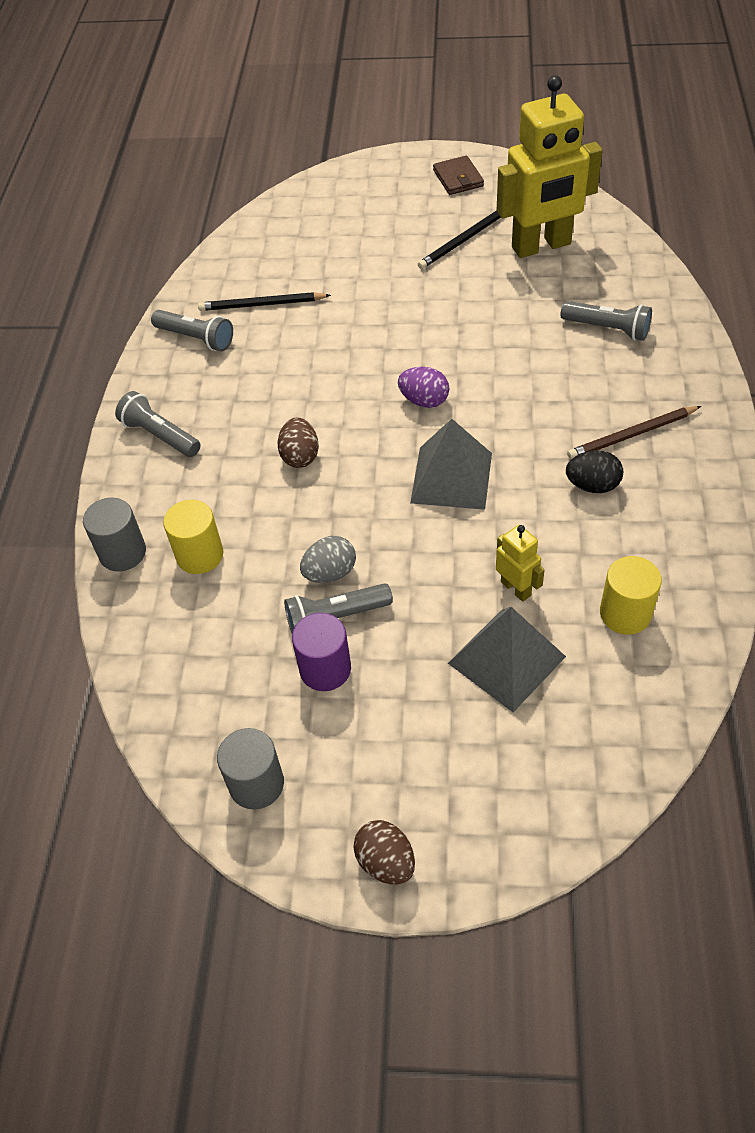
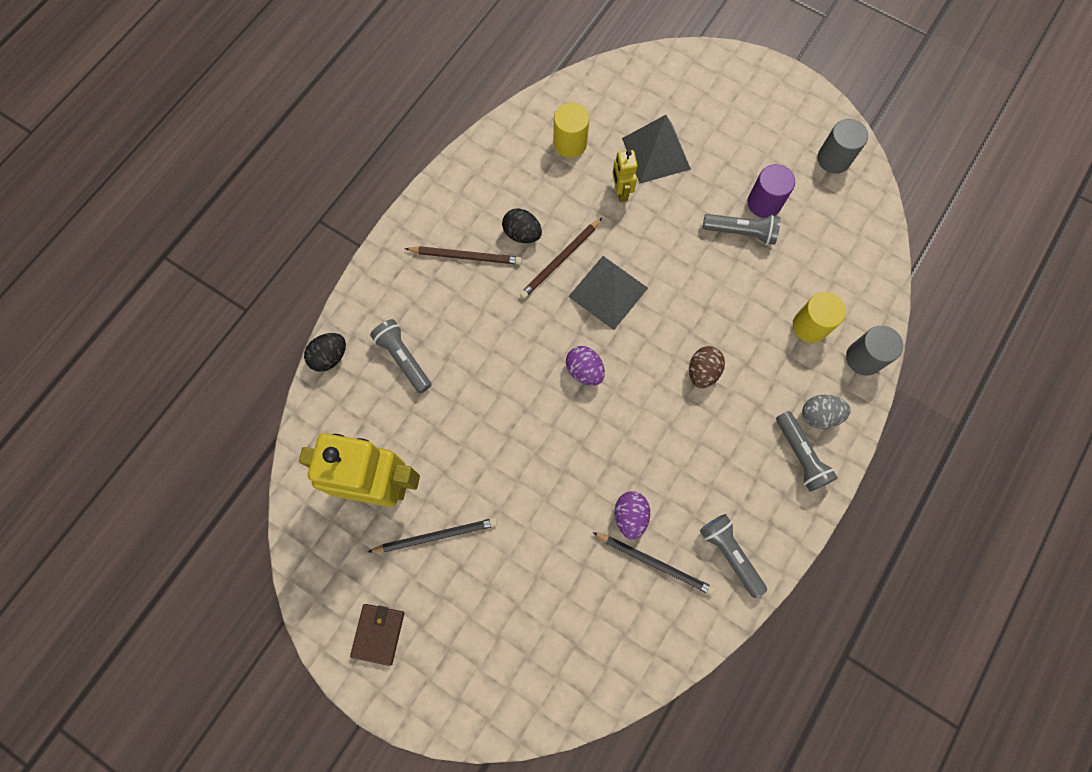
camera: 155 degrees left, 20 degrees up
(303, 322) = (630, 516): none -> purple egg
(330, 573) = (729, 264): grey egg -> grey egg (819, 415)
(386, 862) = (783, 88): brown egg -> none
(528, 481) = (560, 260): none -> brown pencil
(676, 299) = (330, 357): none -> black egg

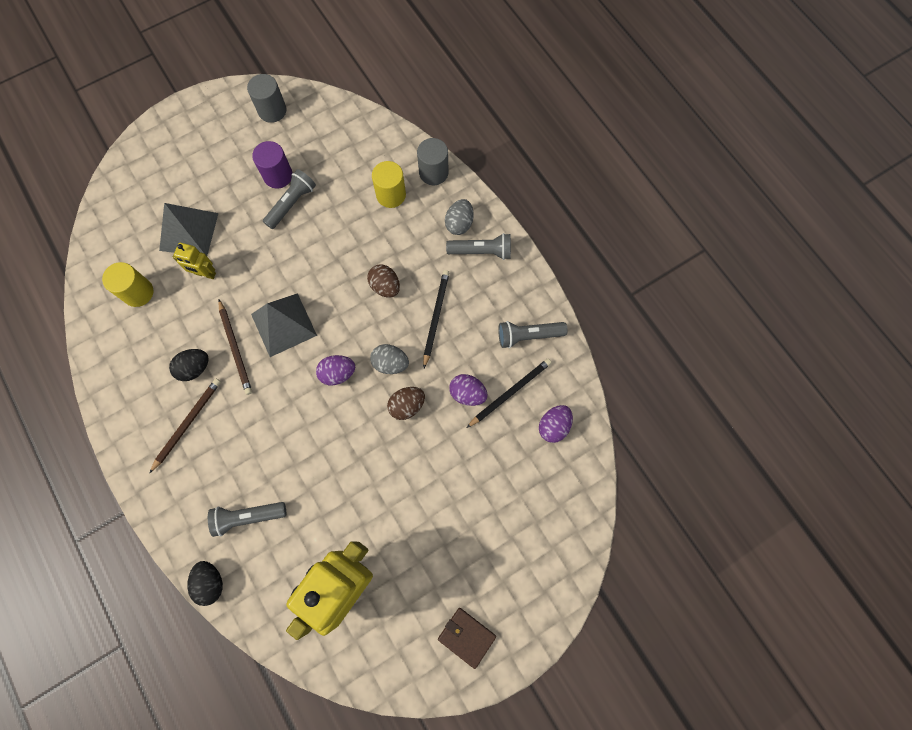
camera: 65 degrees left, 0 degrees up
(436, 535) = (411, 554): black pencil -> black pencil (435, 317)
(585, 458) = (407, 406): none -> brown egg
(622, 418) = (390, 363): none -> grey egg
(641, 630) = (553, 426): none -> purple egg

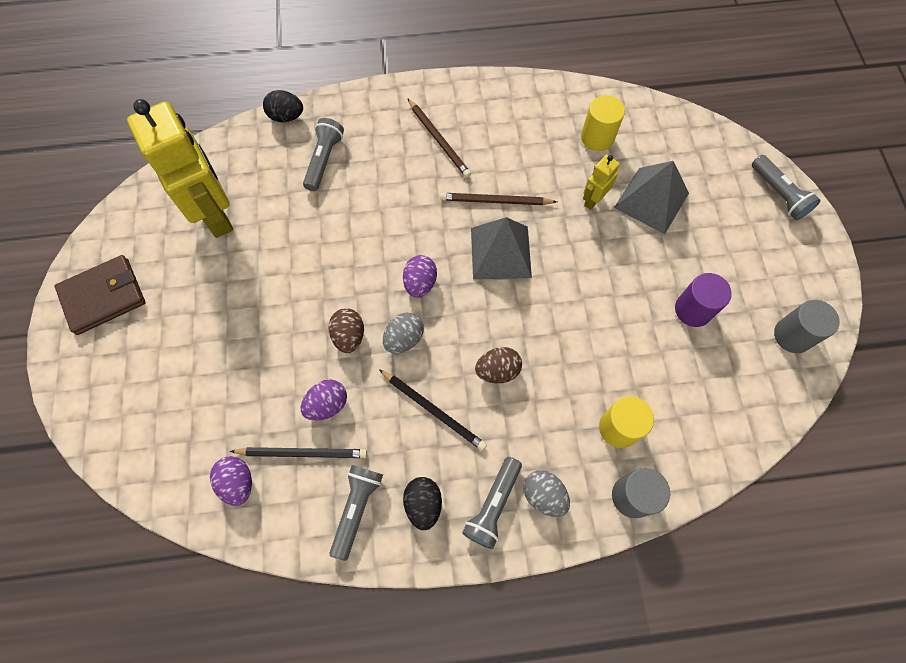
camera: 115 degrees right, 5 degrees down
(195, 368) = (491, 161): black egg -> black egg (423, 504)
(292, 204) = (648, 311): grey flashlight -> grey flashlight (778, 194)
(466, 637) = (103, 296): brown wallet -> brown wallet, size x1.50
(510, 392) = (302, 453): black pencil -> black pencil turned 75 degrees counterclockwise

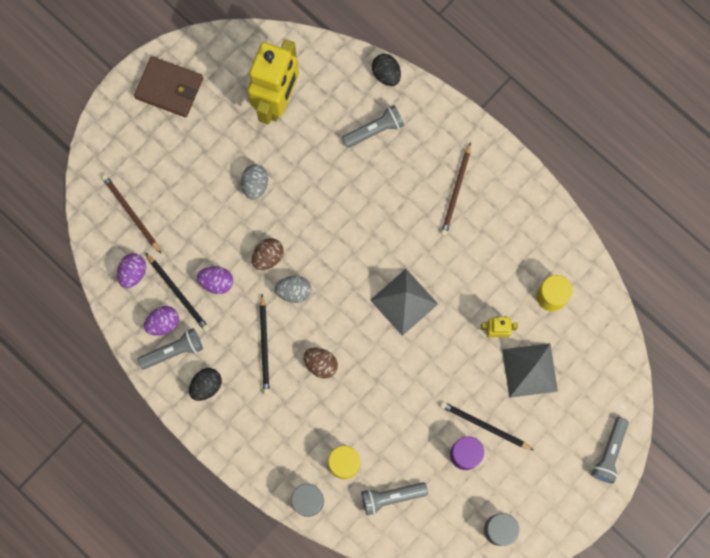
camera: 50 degrees right, 10 degrees up
(420, 283) = (339, 269): purple egg -> purple egg (163, 323)
(493, 505) = (237, 425): grey flashlight -> grey flashlight (391, 497)
(495, 201) = (439, 268): brown pencil -> brown pencil (131, 213)
(544, 495) = (267, 449): grey egg -> grey egg (255, 185)
(677, 273) = (484, 426): none -> black pencil

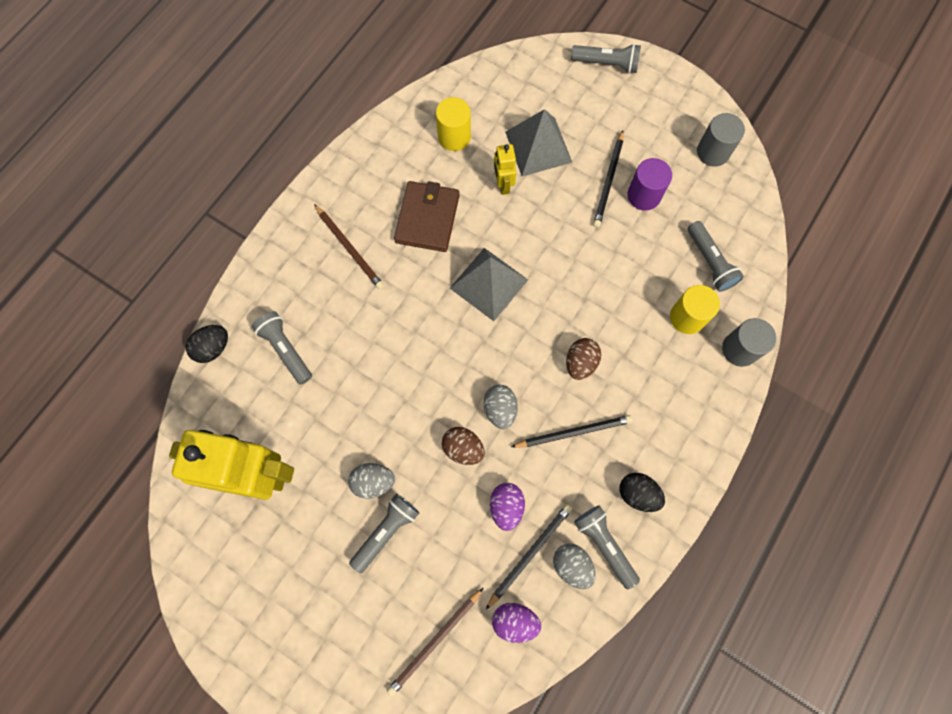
camera: 100 degrees left, 5 degrees down
(163, 323) = (572, 565): purple egg -> grey egg
(169, 88) = (254, 624): brown wallet -> brown wallet (427, 218)
(216, 189) = (386, 532): none -> grey flashlight
(456, 191) = (350, 248): brown pencil -> brown pencil turned 45 degrees clockwise

